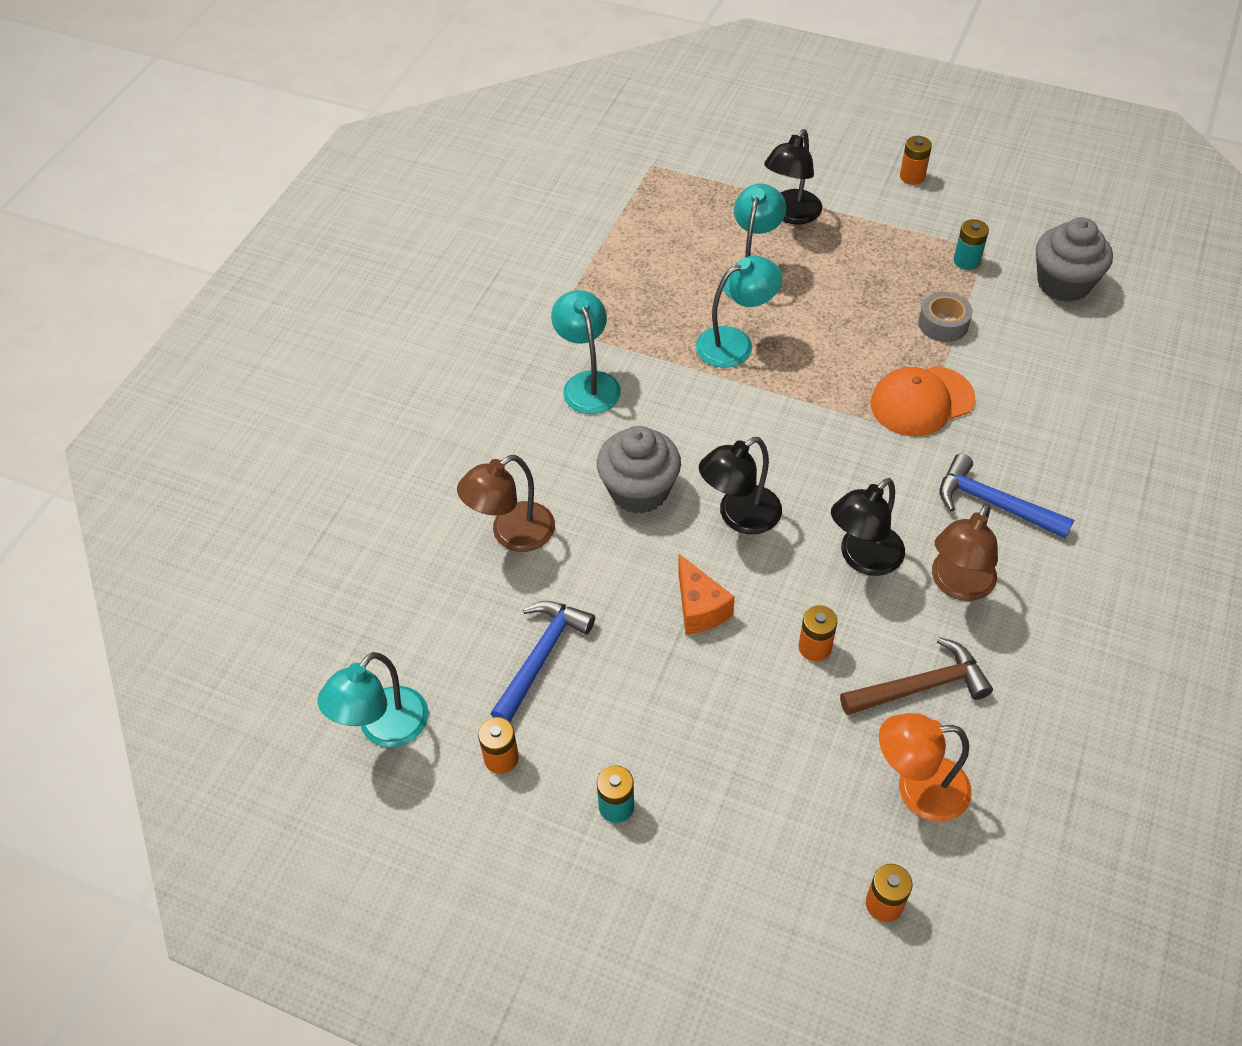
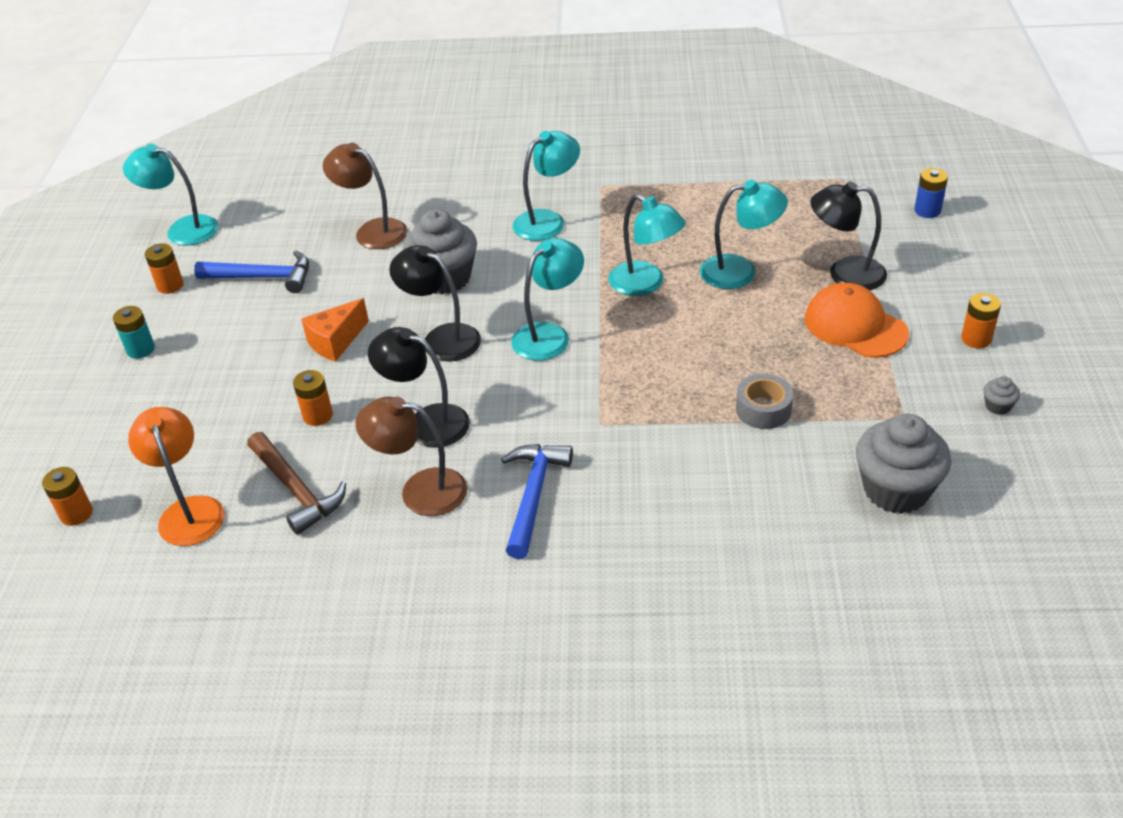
camera: 70 degrees right, 10 degrees down
(732, 136) = (927, 211): none -> blue battery
(776, 433) = (549, 335): none -> turquoise lamp
(921, 401) = (643, 417): orange cap -> orange cap (855, 326)
(966, 261) = (873, 406): turquoise battery -> none
(993, 197) = (997, 406): none -> grey cupcake

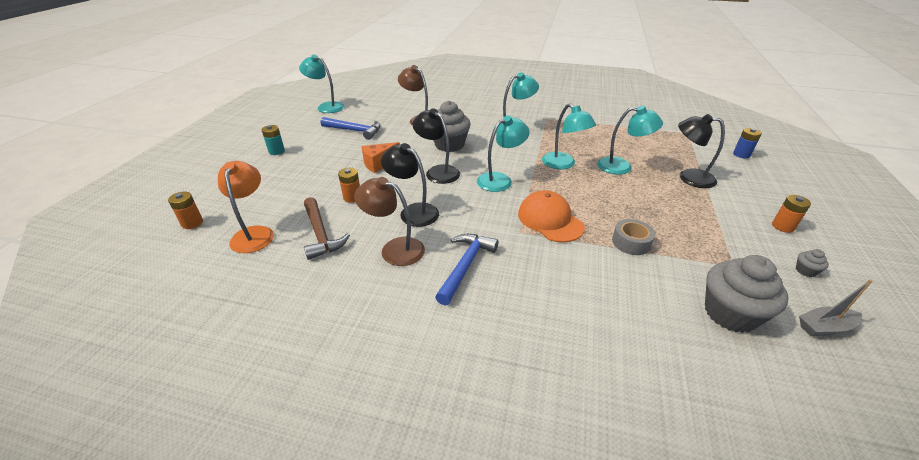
camera: 10 degrees right, 5 degrees down
(170, 285) = (307, 127): orange battery -> none
(855, 326) = (696, 205): orange cap -> orange cap (550, 220)
(1010, 483) = (824, 327): none -> grey boat

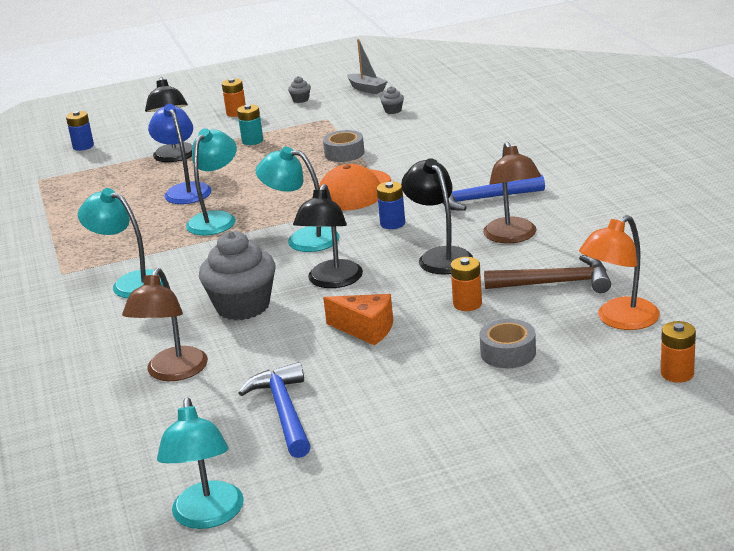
camera: 120 degrees left, 10 degrees down
(276, 151) = (446, 441): turquoise battery -> turquoise battery (252, 141)
(296, 188) = (508, 353): none -> grey tape
(321, 234) = (556, 283): brown hammer -> brown hammer turned 60 degrees clockwise
(413, 211) = (440, 256): black lamp -> black lamp turned 150 degrees clockwise
(479, 214) = (392, 223): none -> blue battery
(622, 166) = (185, 190): turquoise lamp -> blue lamp
(730, 313) = (393, 110): grey cupcake -> grey cupcake, size x0.41

